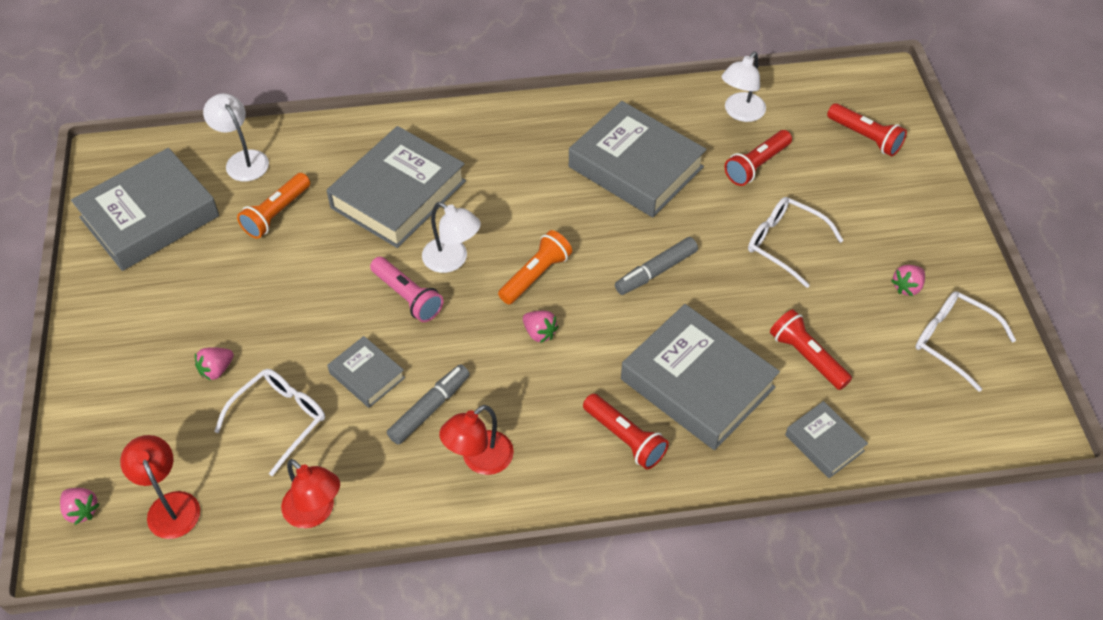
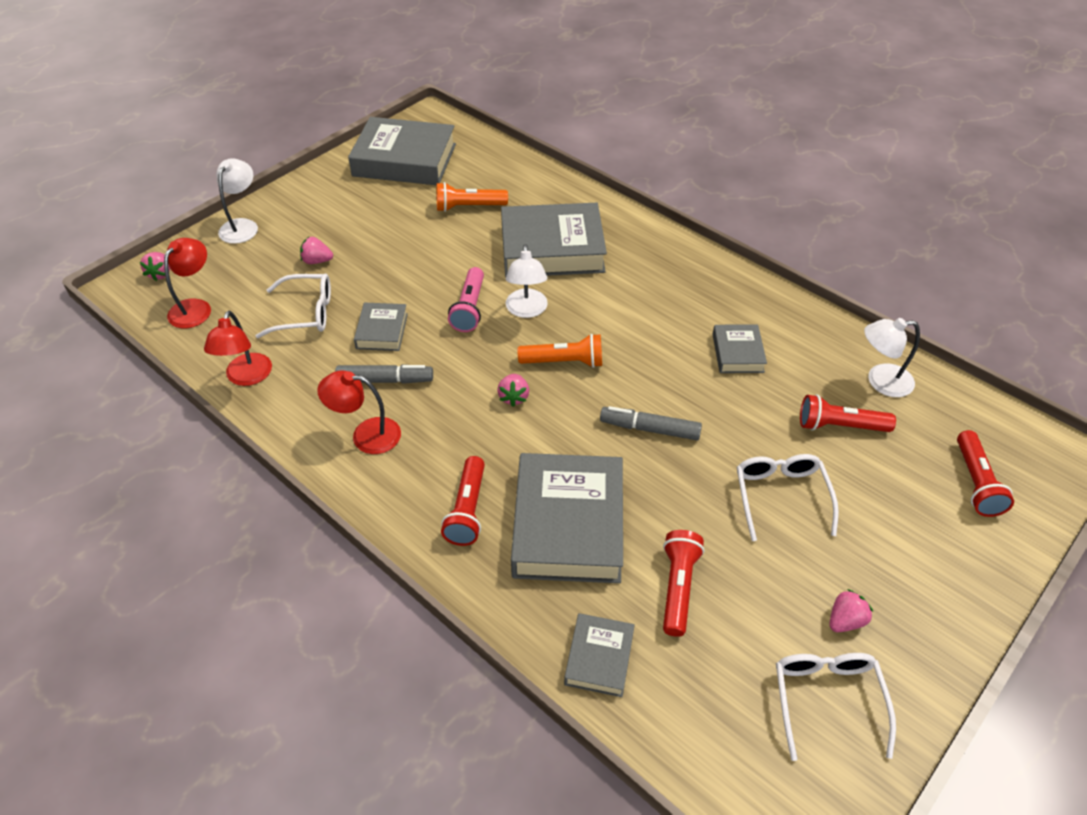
camera: 50 degrees right, 5 degrees down
(243, 160) = (494, 166): white lamp -> white lamp (242, 226)
(635, 167) = (737, 353): grey book -> grey book, size x0.50
(907, 287) = (845, 620): pink strawberry -> pink strawberry turned 135 degrees clockwise

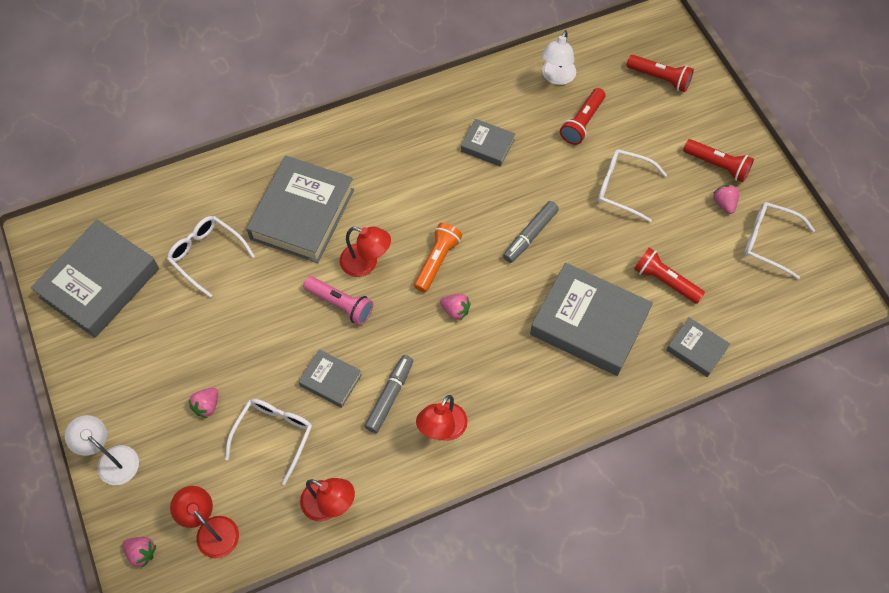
camera: 65 degrees left, 15 degrees up
(467, 510) = (548, 383): red flashlight -> red flashlight (717, 165)
(468, 207) = (206, 255): orange flashlight -> white glasses
(526, 310) = (366, 263): white lamp -> red lamp

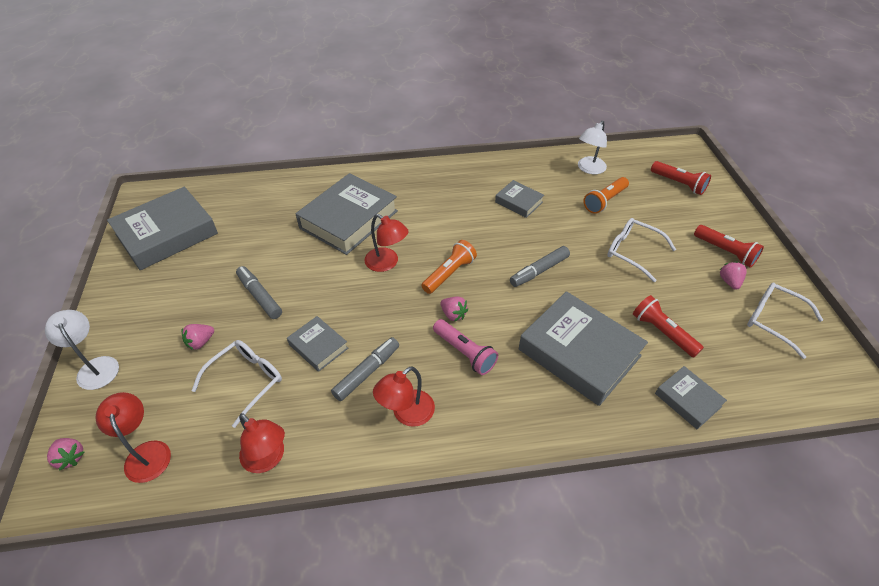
camera: 15 degrees right, 15 degrees down
(206, 255) = (259, 232): white glasses -> none
(244, 337) = (260, 296): none -> grey marker
(340, 304) = (352, 288): pink flashlight -> pink flashlight (465, 353)
(582, 122) = (604, 201): red flashlight -> orange flashlight

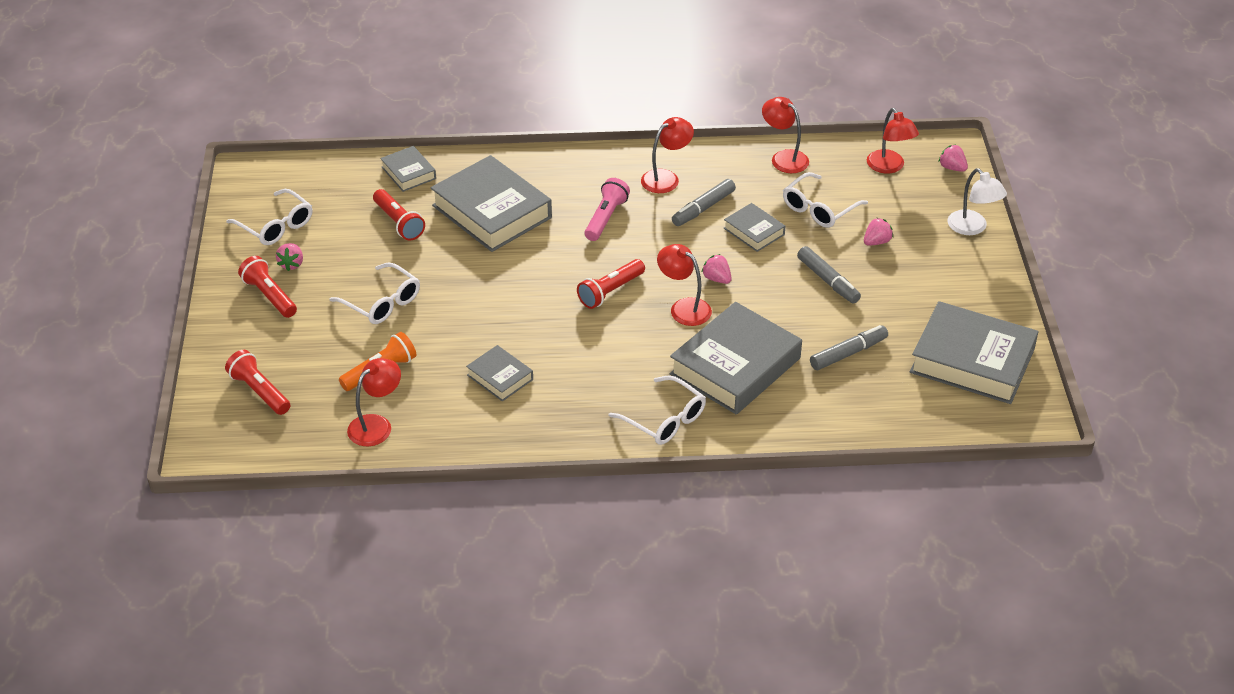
camera: 175 degrees left, 5 degrees down
(167, 234) = (972, 361): grey book -> grey book turned 60 degrees clockwise
(400, 182) = (664, 420): none -> white glasses
(449, 273) = (610, 291): orange flashlight -> red flashlight
(453, 315) = (612, 251): pink strawberry -> pink strawberry (717, 279)
(465, 353) = (606, 218): pink flashlight -> pink flashlight turned 60 degrees clockwise
(539, 271) = (504, 288): grey marker -> grey marker (848, 353)
(589, 169) = (376, 425): white lamp -> red lamp

